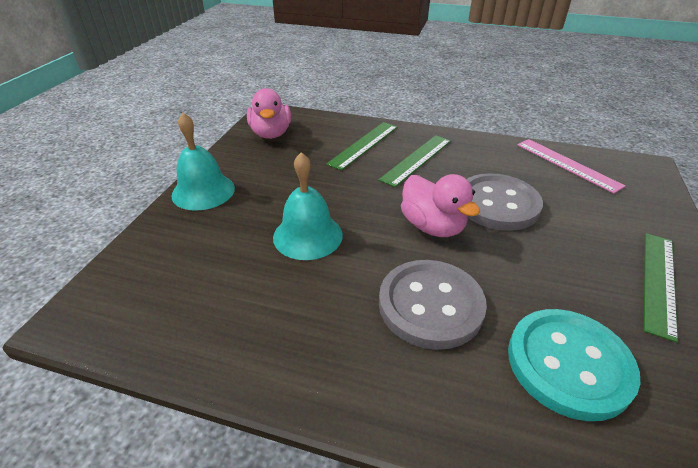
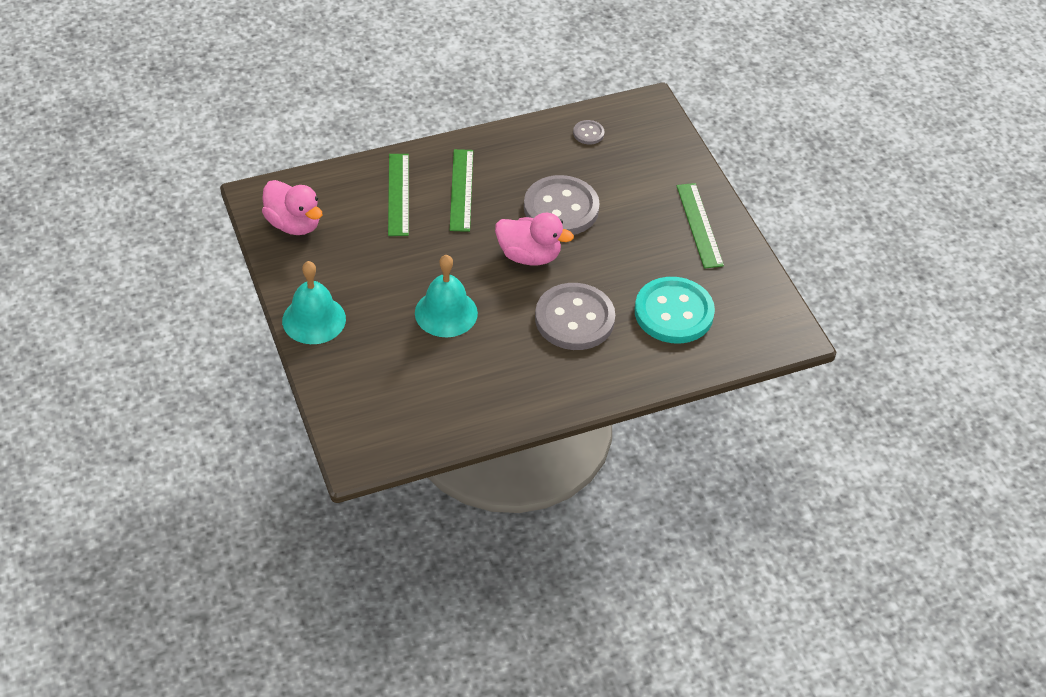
camera: 40 degrees left, 10 degrees up
(567, 164) = (588, 133): pink ruler -> grey button

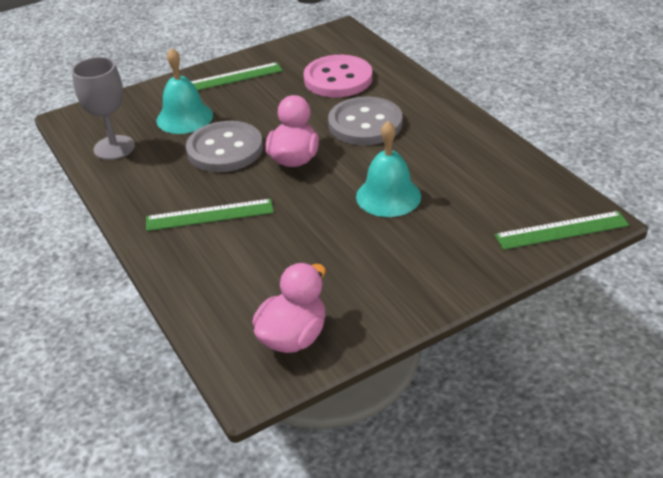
camera: 95 degrees left, 10 degrees down
(314, 319) = (437, 286): turquoise bell -> turquoise bell (184, 117)
(398, 194) = (224, 259): green ruler -> green ruler (561, 230)
(588, 133) = (114, 148): grey button -> grey goblet
(674, 312) = (338, 79): turquoise button -> pink button

